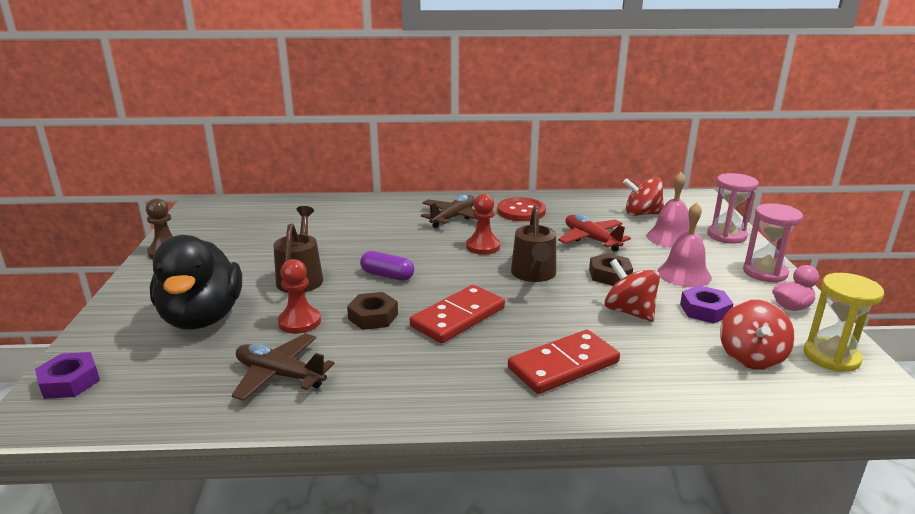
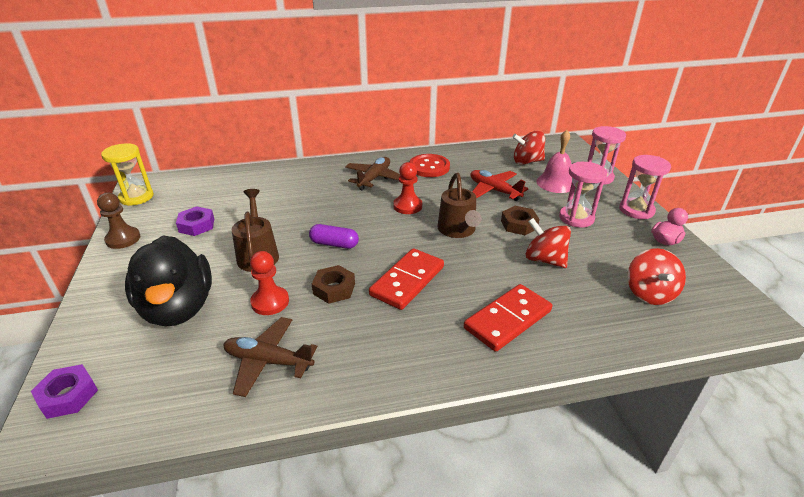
camera: 10 degrees left, 10 degrees up
(684, 274) = (576, 218): pink bell -> pink hourglass
(704, 310) = (602, 251): purple nut -> purple nut (196, 225)
(831, 357) = (707, 285): yellow hourglass -> yellow hourglass (136, 197)

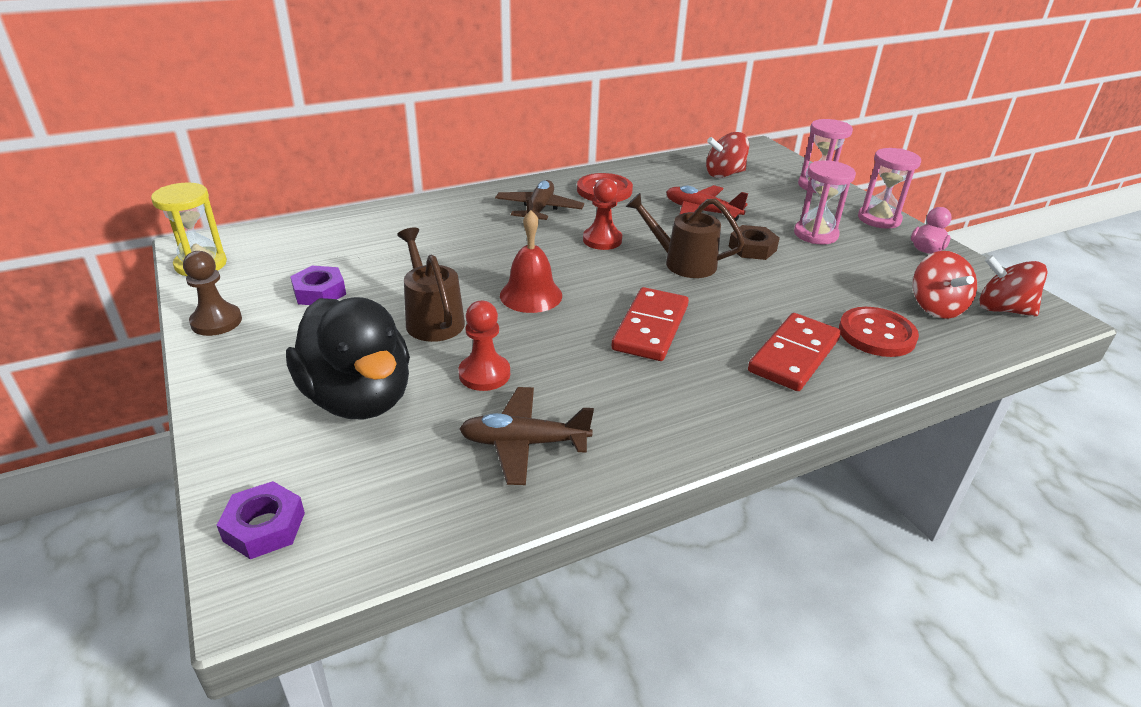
camera: 15 degrees left, 0 degrees up
(334, 244) = (531, 295): purple capsule -> red bell
(334, 289) = (561, 348): brown nut -> none
(458, 231) = (682, 263): brown watering can -> brown watering can turned 135 degrees clockwise
(544, 259) = (802, 284): red spinning top -> red spinning top (1002, 309)
(555, 183) = (771, 196): pink bell -> none
(586, 310) = (876, 334): none -> red button

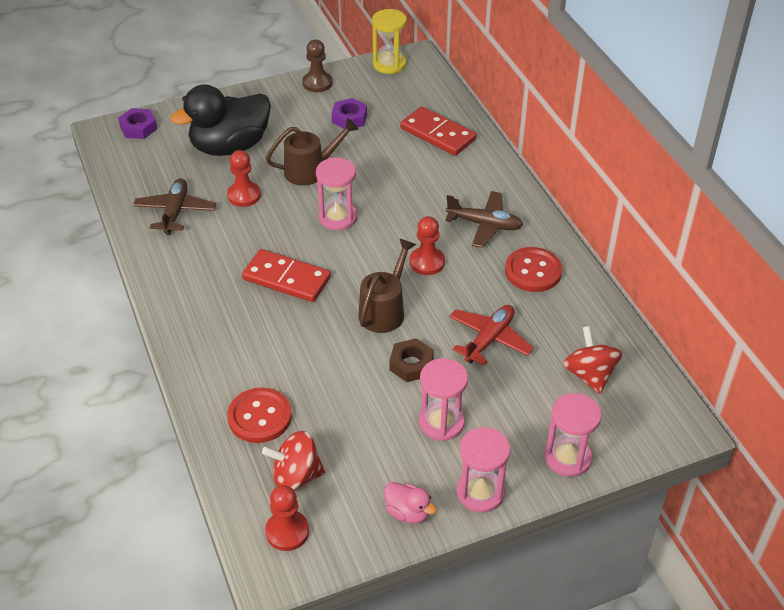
camera: 95 degrees right, 10 degrees up
(531, 295) = (338, 217): red bell -> pink hourglass
(794, 355) = (239, 355): red domino -> red domino (437, 134)
(1002, 309) = (287, 532): red spinning top -> red pawn

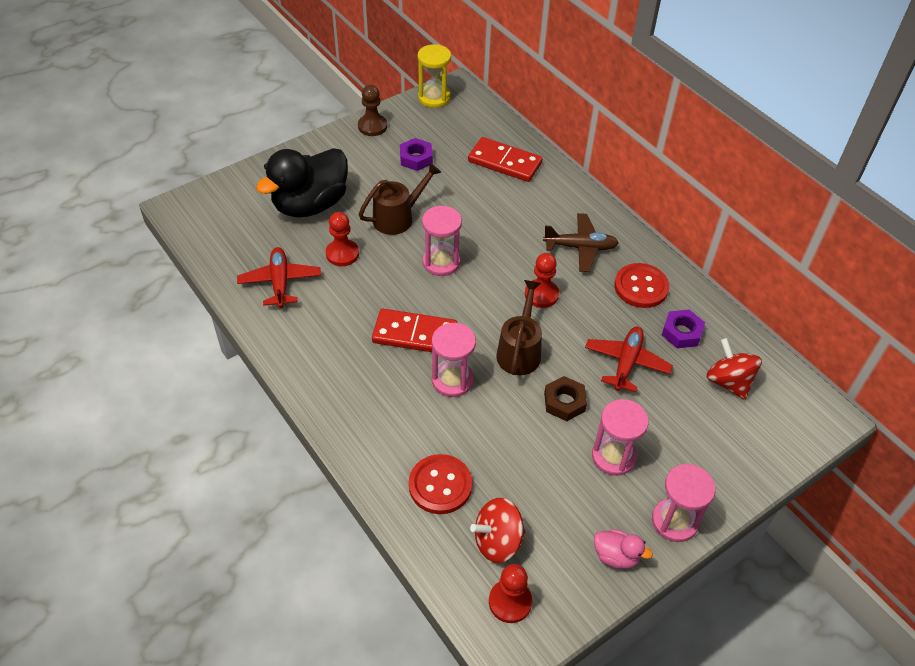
camera: 15 degrees left, 5 degrees up
(138, 128) = (211, 198): purple nut -> purple nut (681, 332)
(175, 212) = (280, 282): brown plane -> red plane
(568, 458) = (739, 469): pink hourglass -> pink hourglass (452, 380)

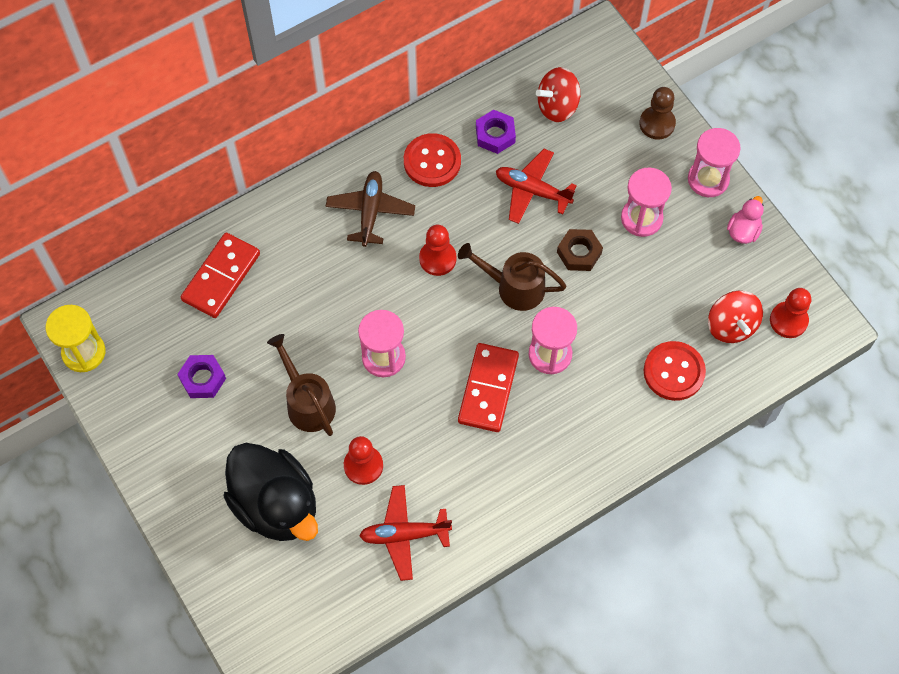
camera: 85 degrees left, 15 degrees up
(372, 126) = (133, 431): brown pawn -> brown pawn (657, 124)

